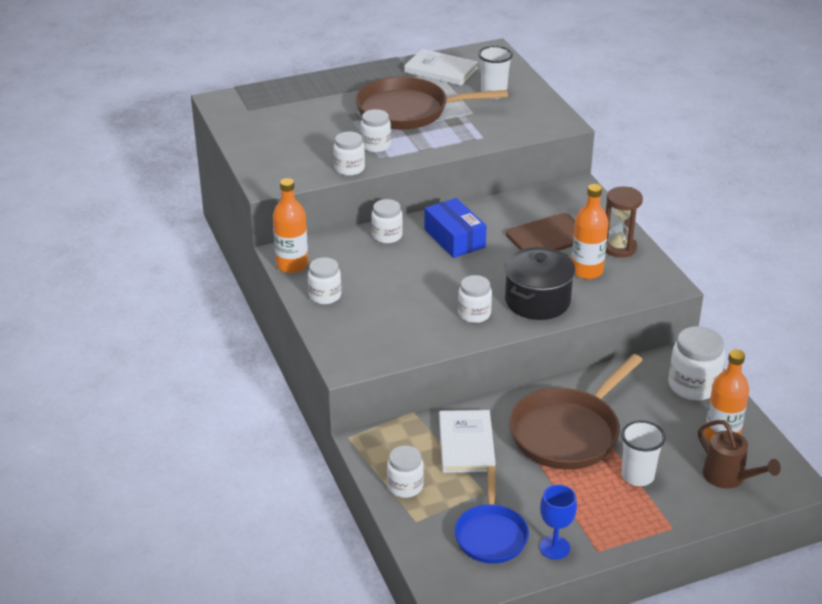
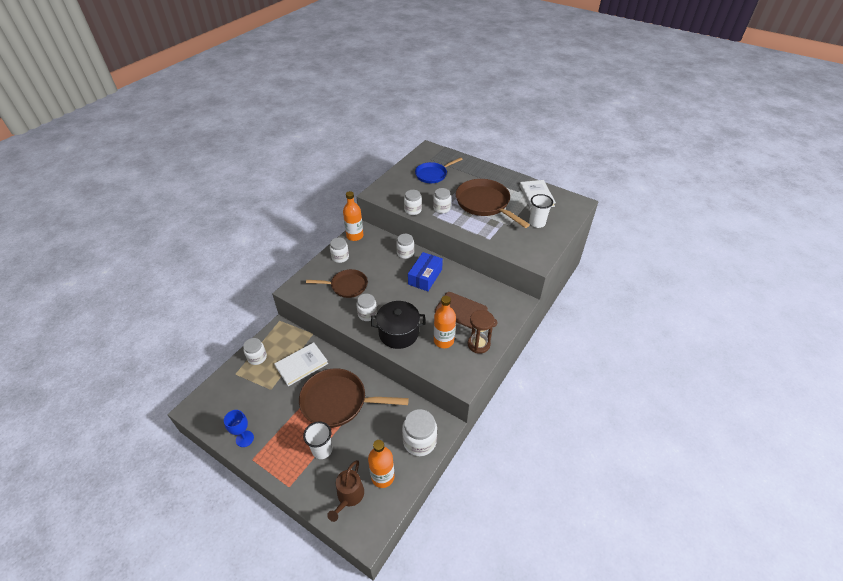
camera: 55 degrees right, 10 degrees up
(395, 312) = (346, 286): none -> brown pan
(491, 534) = (240, 407): blue pan -> blue pan (433, 174)

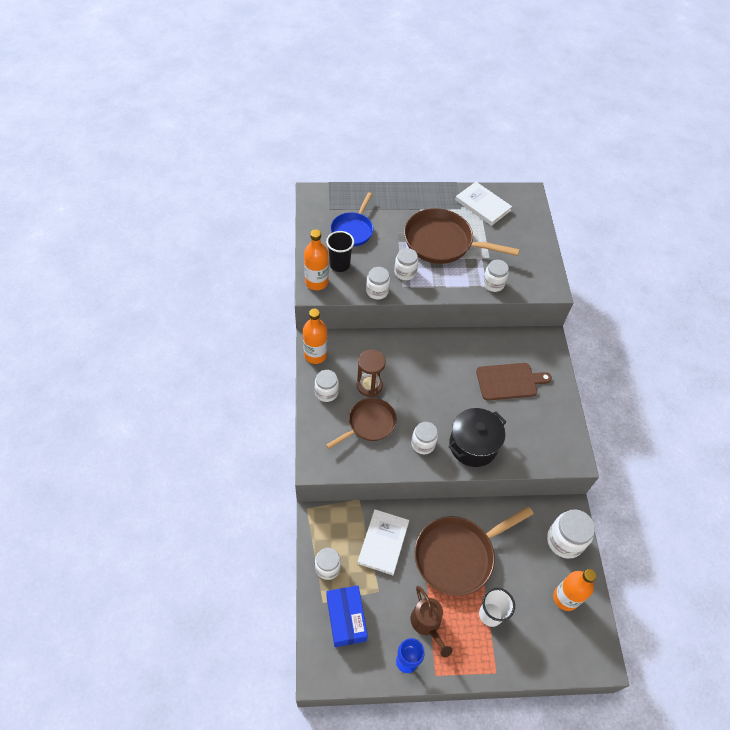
camera: 40 degrees left, 10 degrees up
(349, 497) = (555, 639): brown watering can -> brown watering can (427, 624)
(405, 188) = (339, 265): none -> black cup
(405, 253) = (391, 346): white jar -> white jar (493, 284)
(425, 277) = (438, 363): blue box -> blue box (346, 618)
(443, 341) = (520, 426): orange bottle -> orange bottle (316, 282)
(478, 344) = (554, 409): brown hourglass -> brown hourglass (369, 385)
(537, 223) = (512, 241): white cup -> none

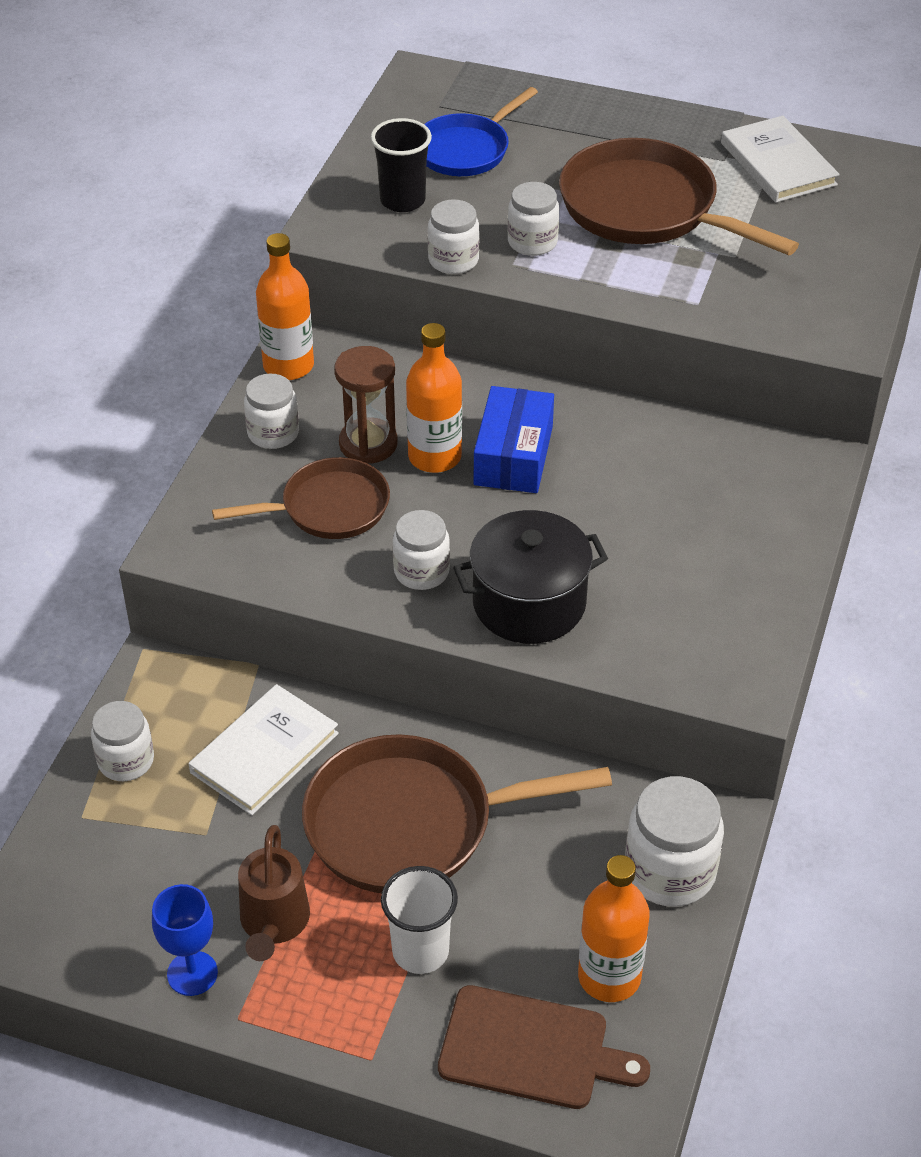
camera: 25 degrees right, 10 degrees down
(316, 282) = (337, 218): orange bottle -> orange bottle (434, 457)
(346, 618) = (112, 859): blue box -> blue box (513, 455)
(493, 284) = (715, 303): white jar -> none
(509, 381) = (679, 513): brown cutting board -> brown cutting board (531, 1049)

